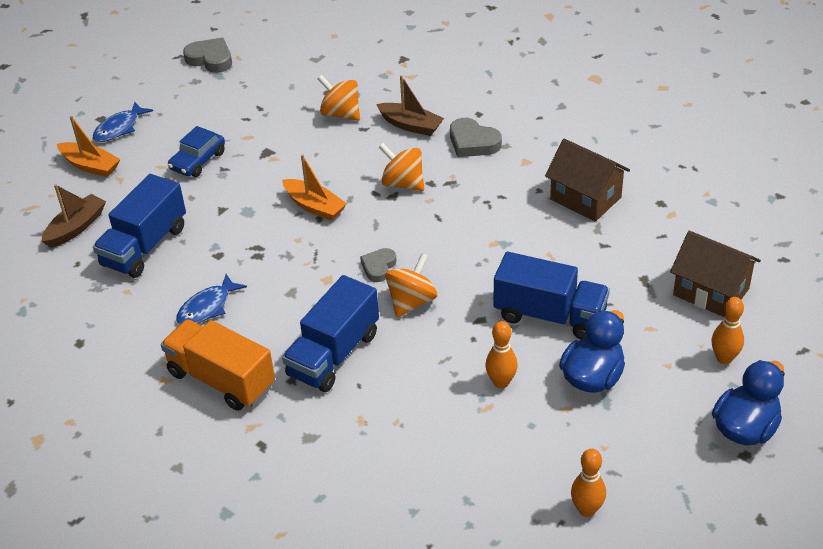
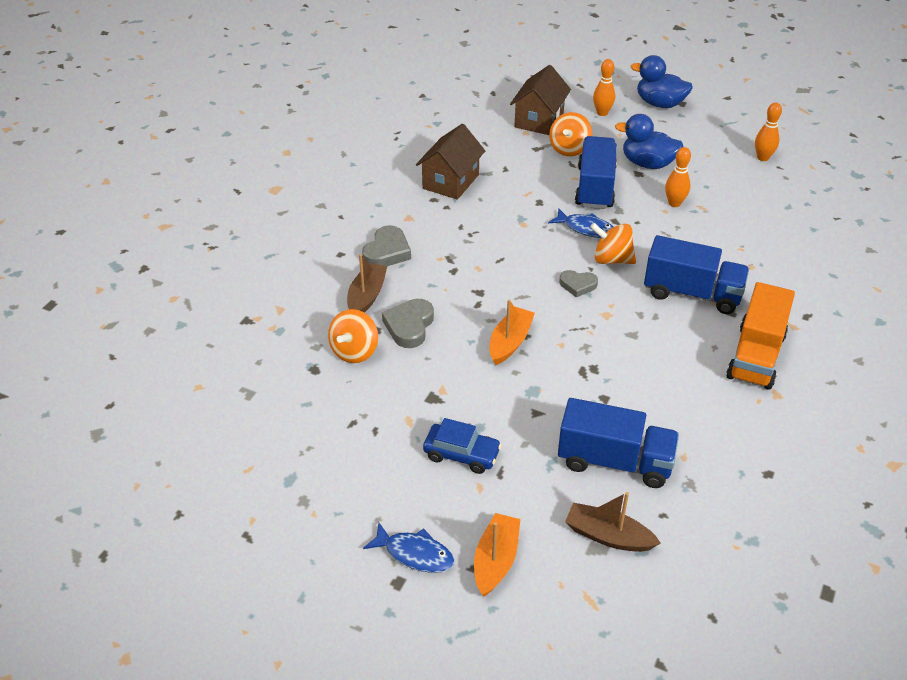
camera: 105 degrees left, 0 degrees up
(207, 307) = (677, 388): blue fish -> blue fish (586, 228)
(210, 59) = (253, 497): grey heart -> grey heart (409, 326)
(403, 183) = (459, 288): orange spinning top -> orange spinning top (569, 149)

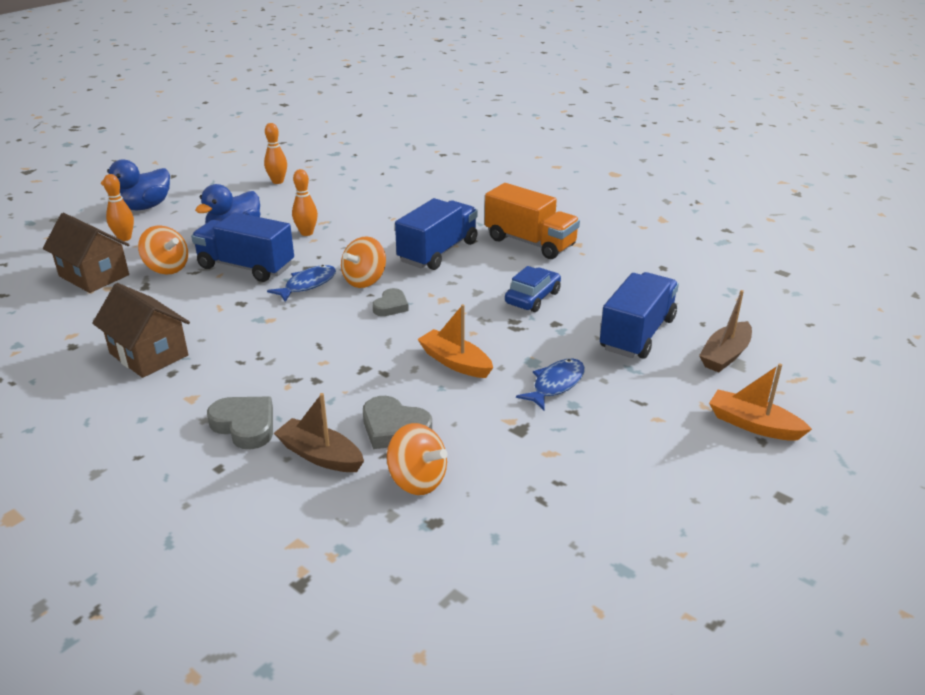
camera: 75 degrees left, 10 degrees down
(415, 554) = (744, 478): blue fish -> blue fish (555, 384)
(461, 454) = (610, 423): blue car -> blue car (532, 298)

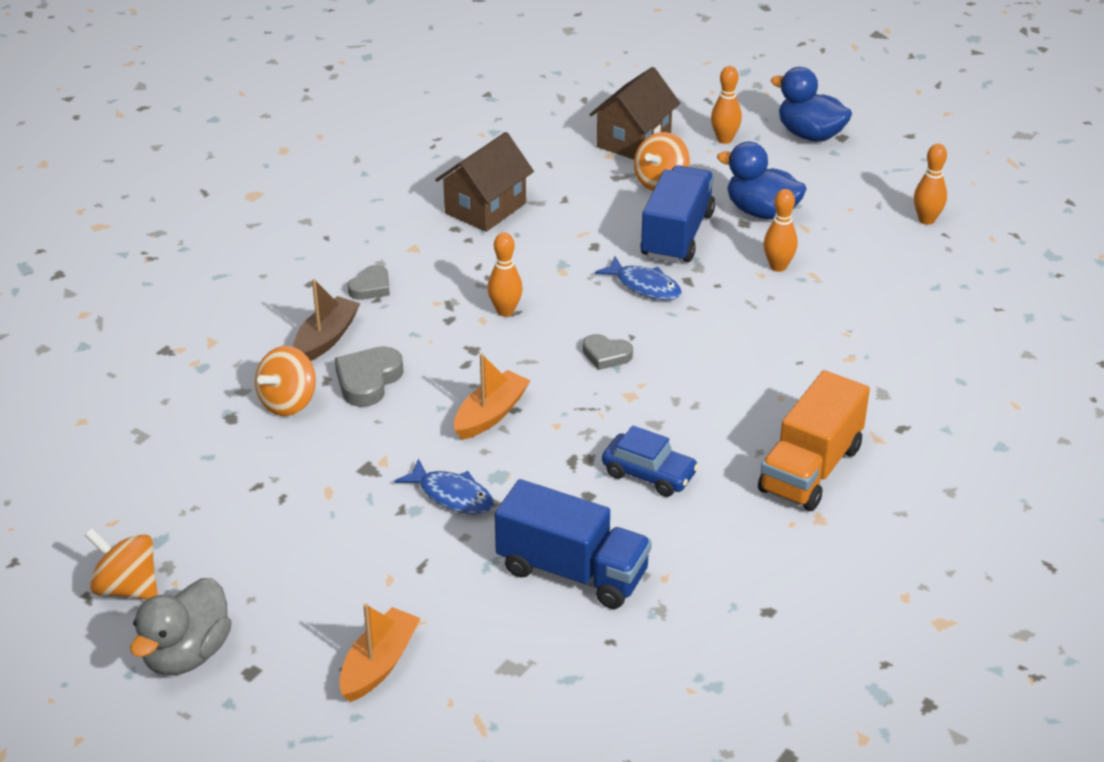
camera: 85 degrees right, 5 degrees up
(245, 426) = (371, 287): grey heart -> grey heart, size x0.66
(315, 350) = (505, 311): none -> orange bowling pin
(364, 280) = (664, 328): orange spinning top -> orange spinning top (127, 588)
(438, 252) = (756, 382): blue truck -> none
(725, 355) = (530, 656): brown boat -> none
(774, 540) = (187, 654): none -> grey duck

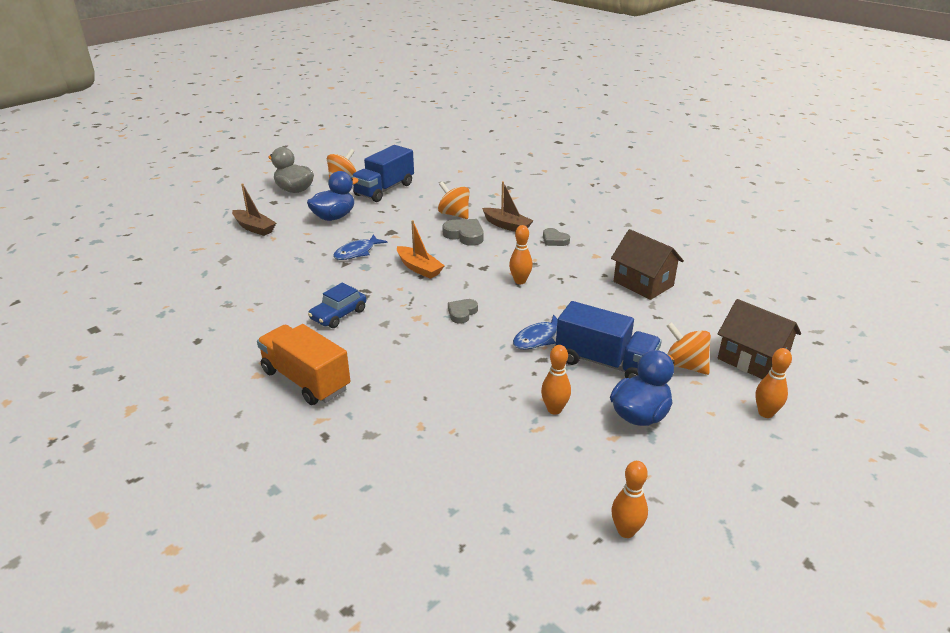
camera: 100 degrees right, 5 degrees down
(379, 664) = (254, 228): orange boat -> brown boat
(572, 571) = (276, 281): blue truck -> blue truck (384, 189)
(810, 135) = (788, 475): blue duck -> blue duck (334, 217)

